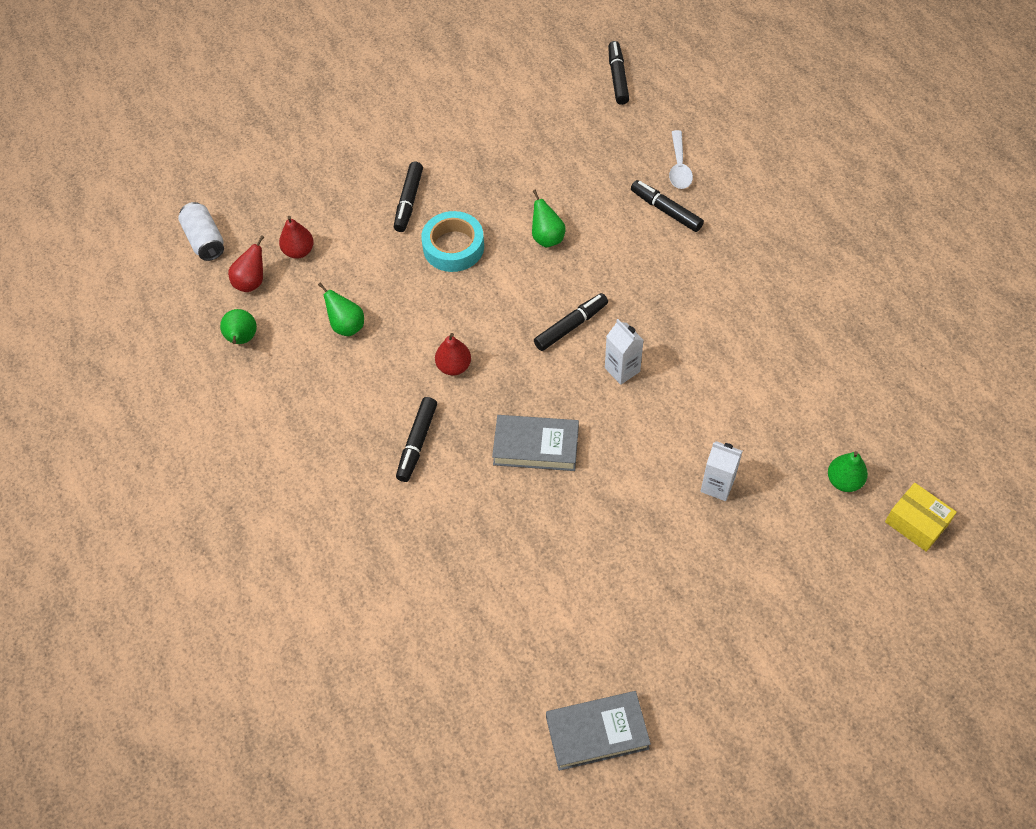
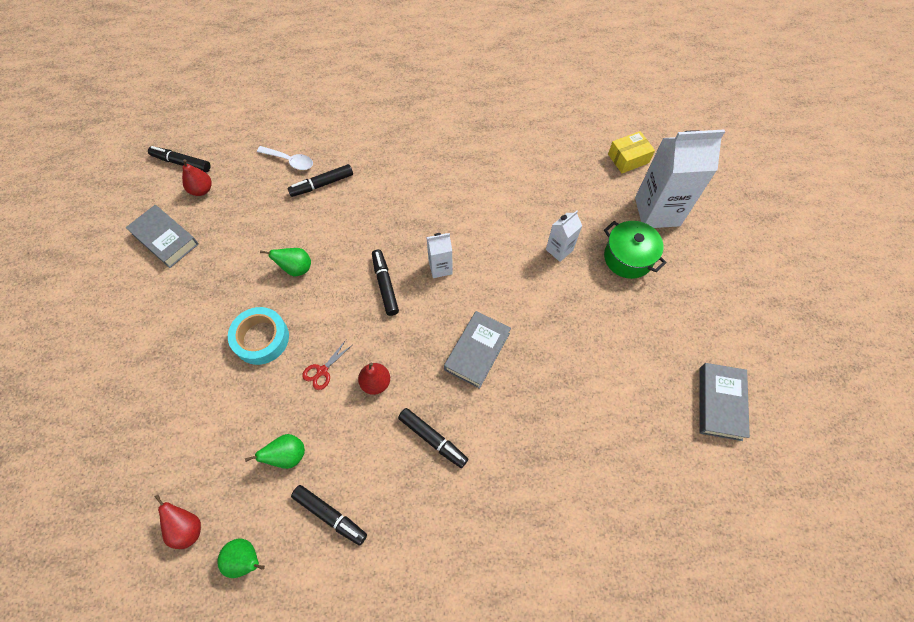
camera: 70 degrees left, 5 degrees up
(205, 240) = (108, 559): white can -> none
(299, 251) = (182, 470): red pear -> red pear (202, 190)
(409, 201) = (192, 355): black marker -> black marker (330, 515)
(443, 314) = (322, 371): none -> red scissors
(520, 114) = (165, 239): none -> grey book
(751, 569) = (628, 258): none -> green pot
(844, 481) = (585, 180): green pear -> none
(847, 584) = (657, 211): none -> white carton

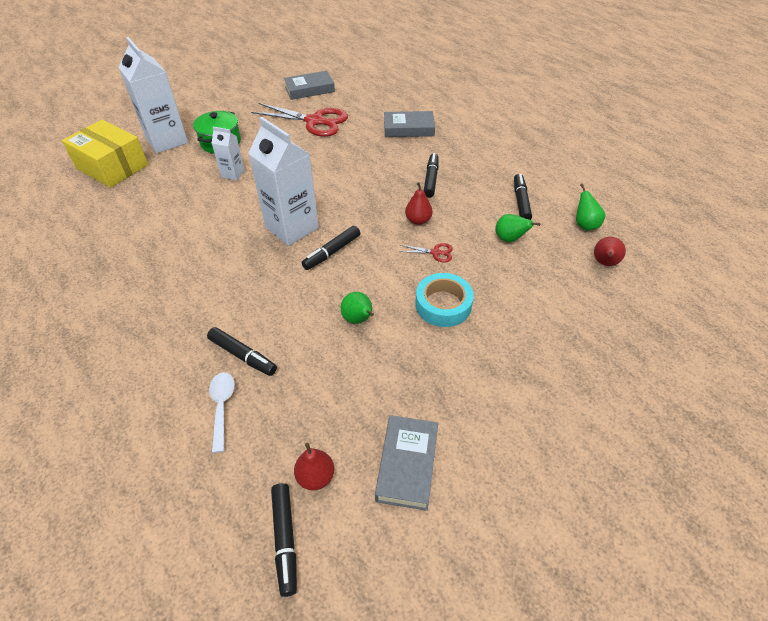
camera: 120 degrees left, 15 degrees down
(440, 267) = (292, 228): white carton -> white carton, size x2.00
(477, 351) = (351, 183): grey book -> grey book (408, 128)
(627, 372) = (315, 121): none -> red scissors
(628, 158) = (112, 166): yellow box -> yellow box, size x1.82

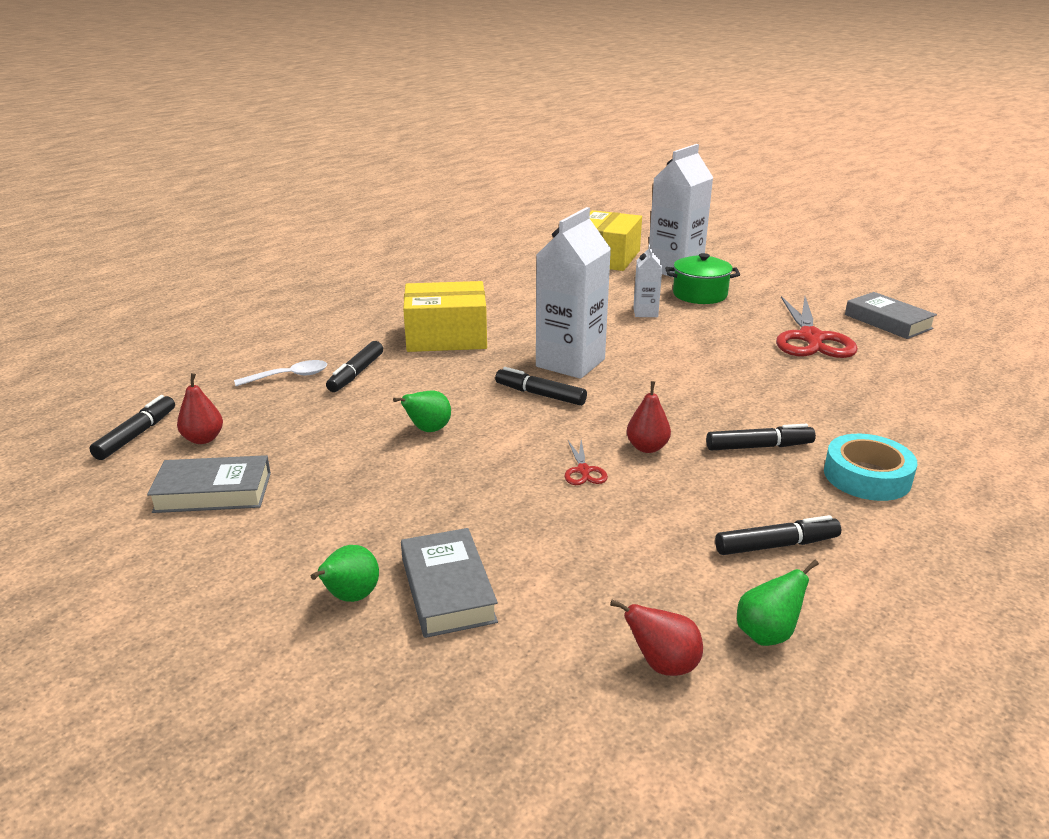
camera: 75 degrees right, 20 degrees down
(205, 287) = (446, 336): none -> yellow box
(285, 539) = (136, 435): black marker -> black marker turned 135 degrees clockwise
(408, 128) = (880, 410): grey book -> grey book (448, 589)
(443, 305) = (477, 489): turquoise tape -> turquoise tape (867, 476)
(509, 239) = (660, 539): green pear -> green pear (350, 597)

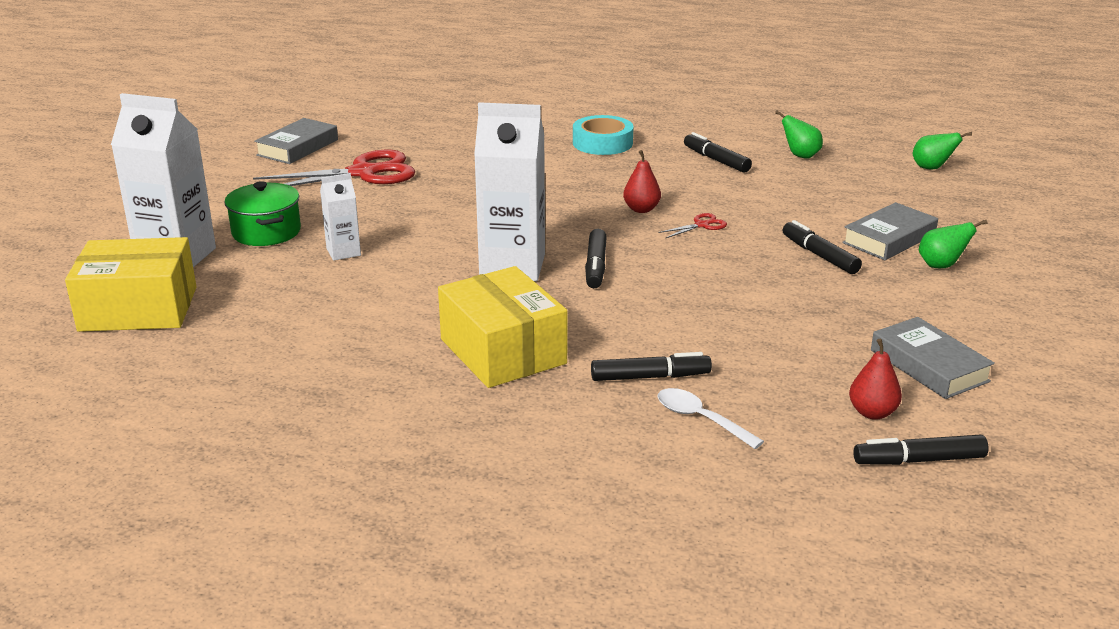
camera: 115 degrees left, 0 degrees up
(428, 430) = (716, 300): green pear -> green pear (932, 168)
(662, 665) = (859, 175): red pear -> none
(758, 447) = (597, 175): black marker -> black marker (819, 255)

